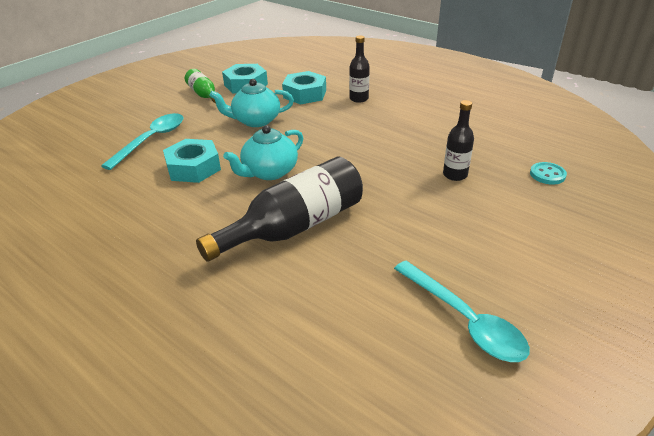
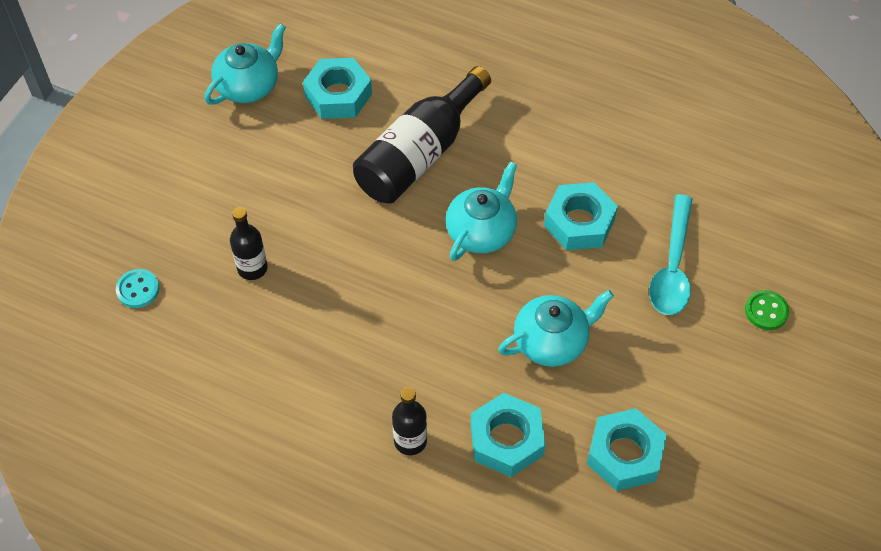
camera: 165 degrees right, 20 degrees up
(117, 117) = (766, 311): none -> green button
(203, 94) = (678, 405): green bottle -> none
(359, 292) = (338, 95): none -> turquoise nut
(464, 320) = (249, 86): turquoise spoon -> turquoise teapot

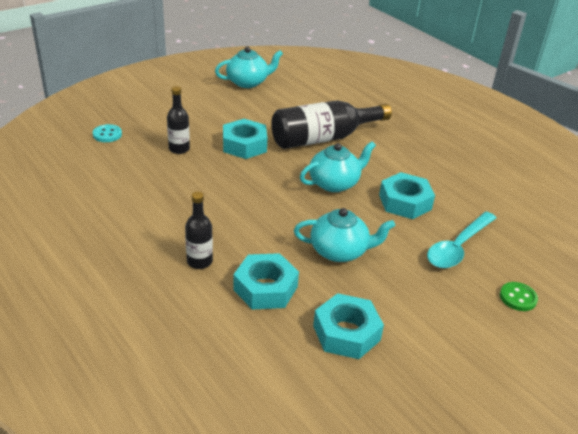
camera: 25 degrees right, 20 degrees down
(338, 95) = (295, 101): turquoise nut -> turquoise nut (244, 145)

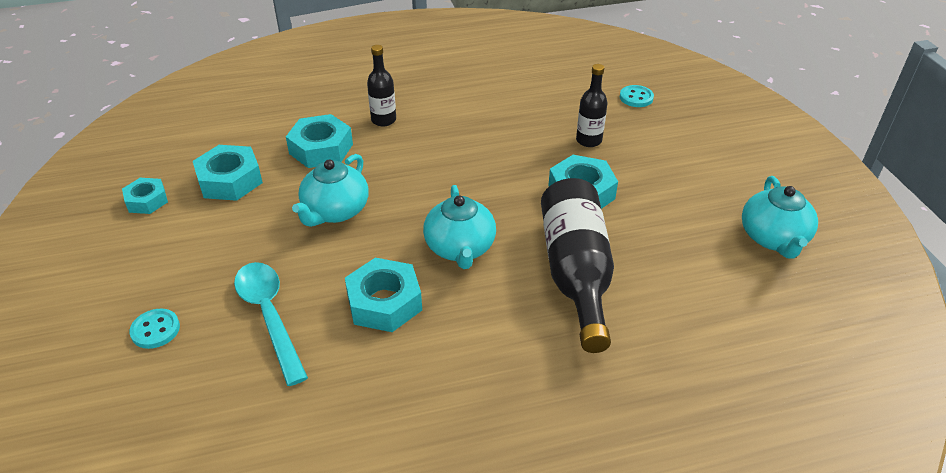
camera: 115 degrees right, 5 degrees up
(412, 382) = (147, 200): none -> turquoise nut
(518, 298) = (155, 330): green button -> turquoise button

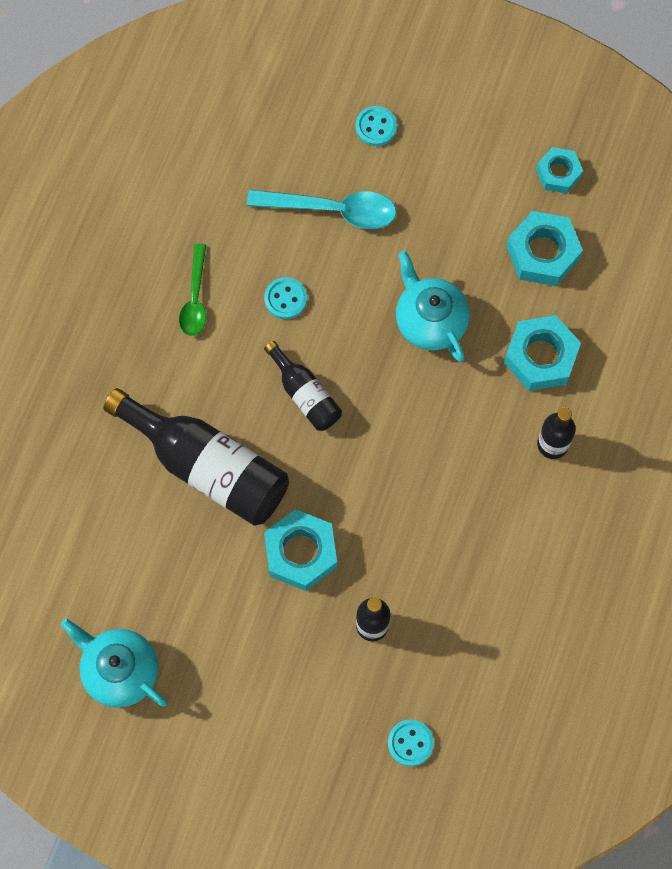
camera: 125 degrees right, 30 degrees up
(384, 302) = (285, 299): turquoise nut -> turquoise button
(436, 366) = (195, 298): none -> green spoon
(460, 248) = (305, 394): turquoise teapot -> black bottle

